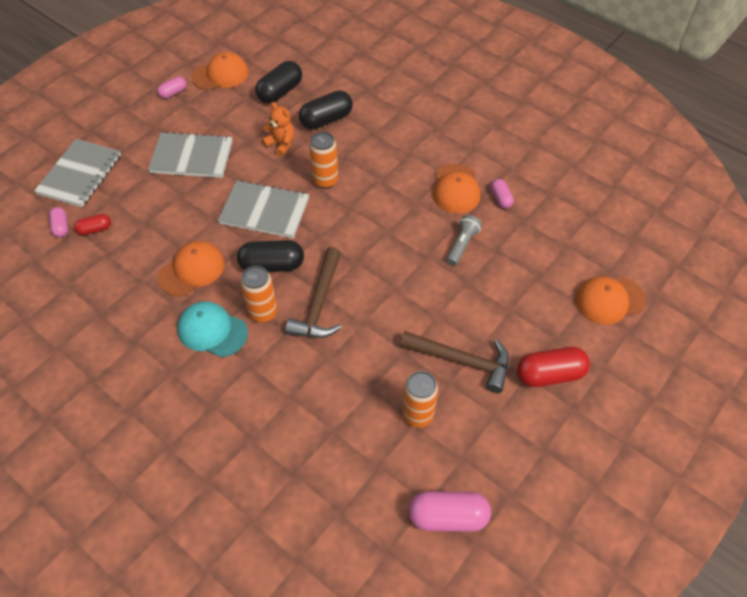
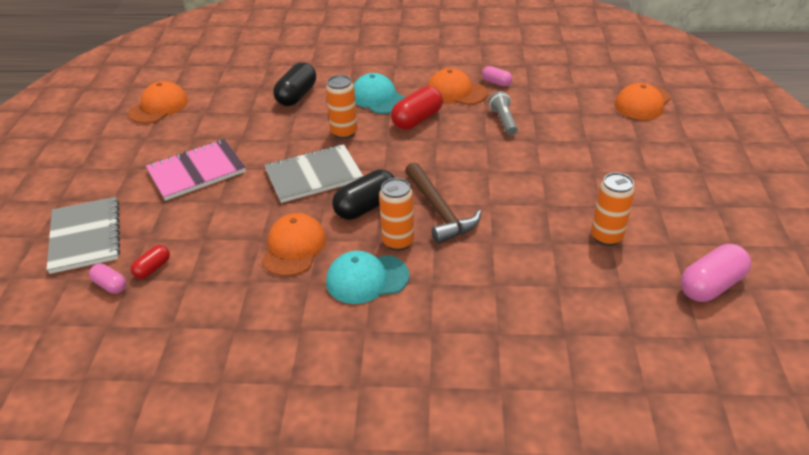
camera: 35 degrees left, 15 degrees down
(173, 93) = (123, 137): pink capsule -> none
(192, 157) = (196, 171): grey notebook -> pink notebook
(280, 92) = (232, 95): black capsule -> none
(281, 144) = (274, 127): orange teddy bear -> none
(385, 159) = (378, 98): none -> turquoise cap
(456, 189) = (456, 92): orange cap -> orange cap turned 150 degrees clockwise
(461, 361) = (593, 187): brown hammer -> none
(549, 374) = (661, 162): red capsule -> red capsule (417, 120)

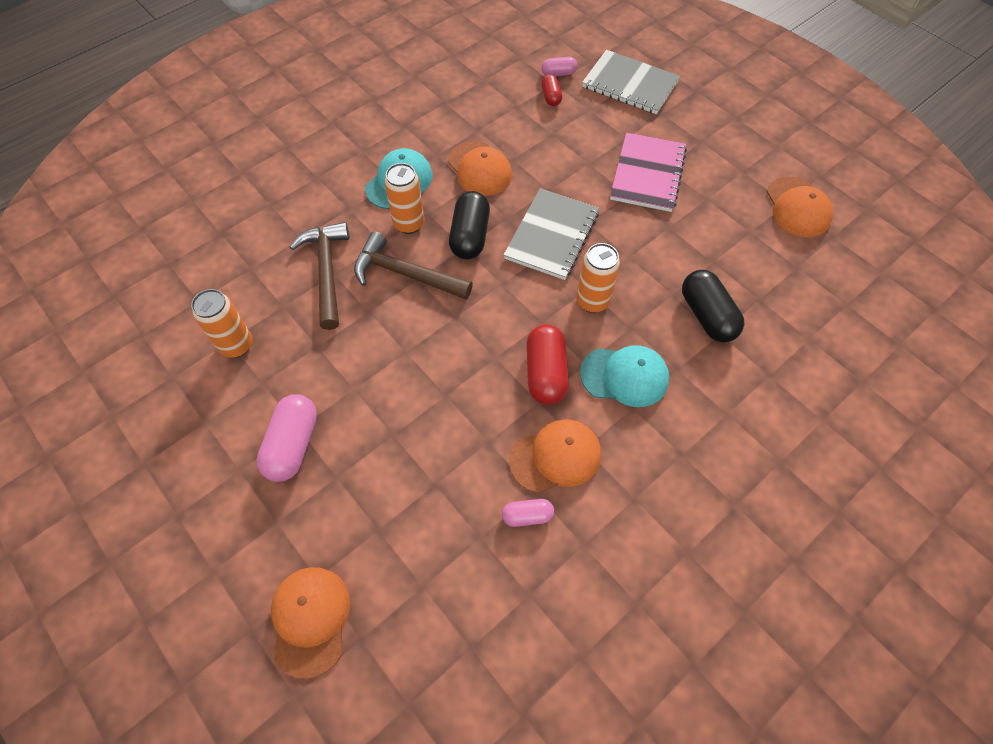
camera: 135 degrees right, 20 degrees up
(496, 246) = (327, 272): none -> brown hammer
(503, 121) = (454, 442): grey flashlight -> none
(711, 285) = (119, 351): pink capsule -> pink capsule (293, 445)

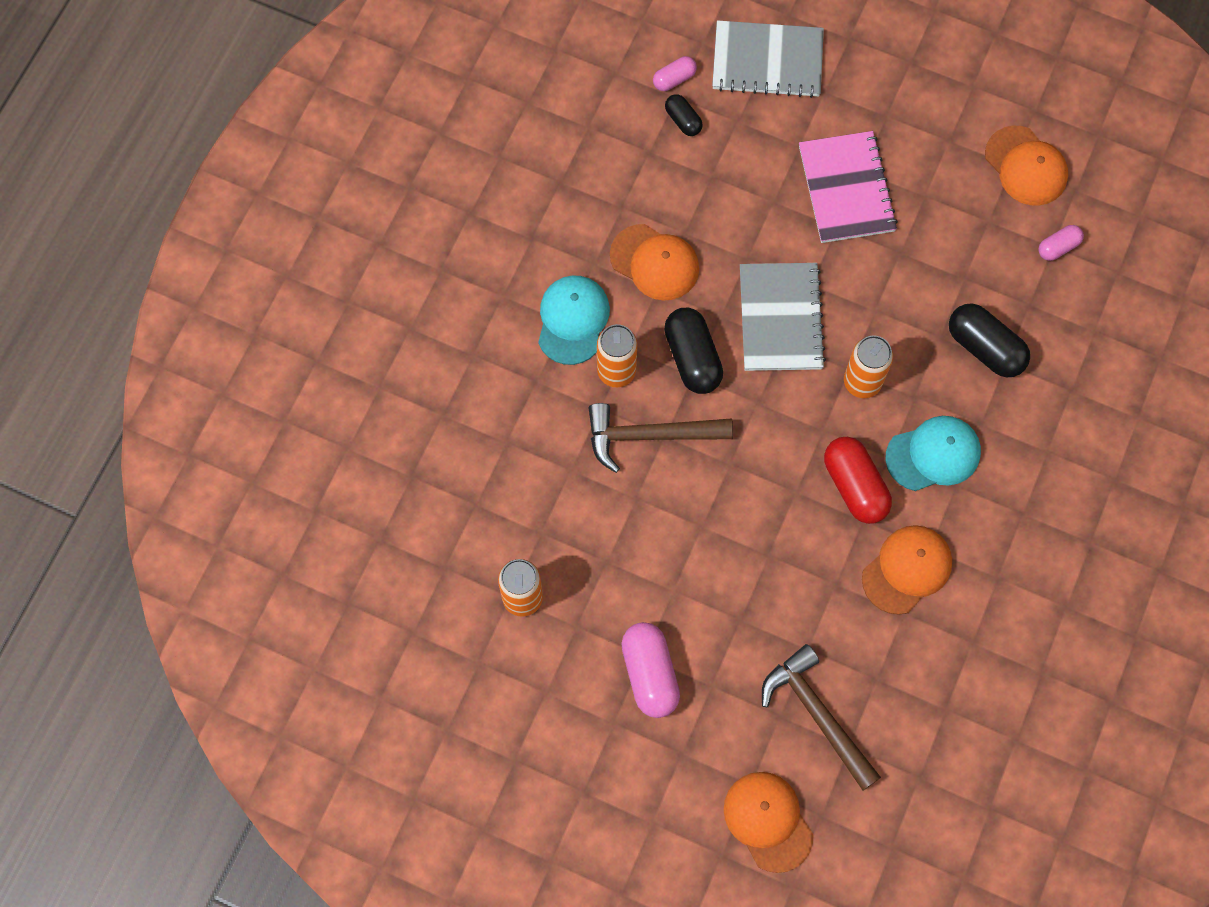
camera: 25 degrees left, 10 degrees up
(327, 272) = (563, 471): brown hammer -> brown hammer (817, 714)
(527, 516) = (909, 639): pink capsule -> pink capsule (1058, 247)
(551, 97) = (683, 120): red capsule -> black capsule

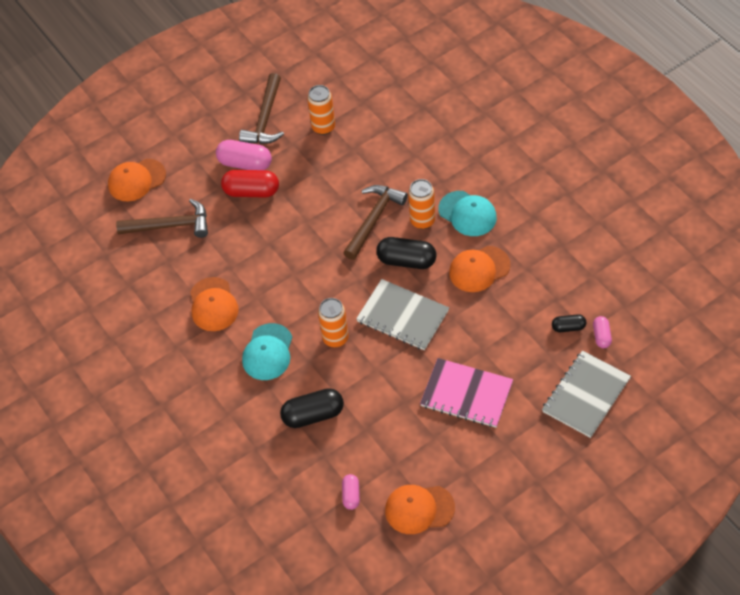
camera: 125 degrees right, 15 degrees down
(550, 696) = (265, 118): none -> brown hammer
(768, 821) = (136, 180): orange cap -> orange cap turned 150 degrees clockwise
(854, 486) = (277, 303): red capsule -> red capsule (251, 191)

